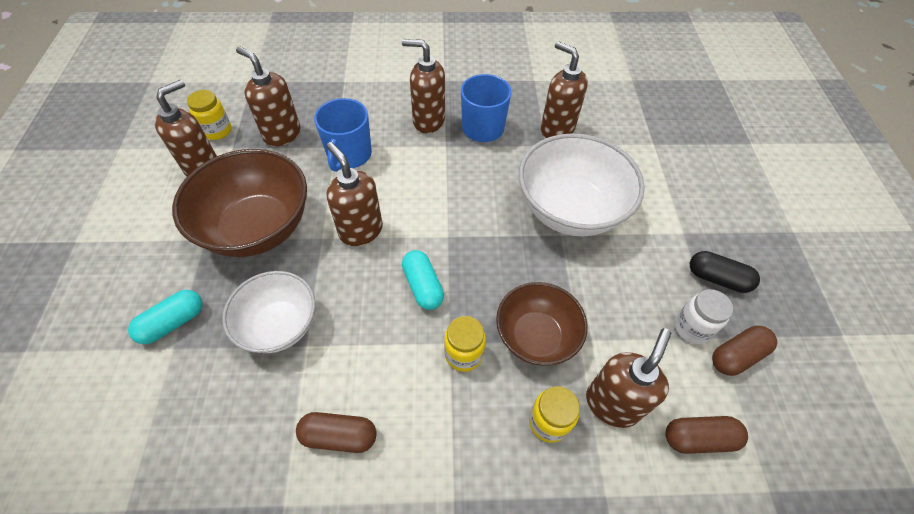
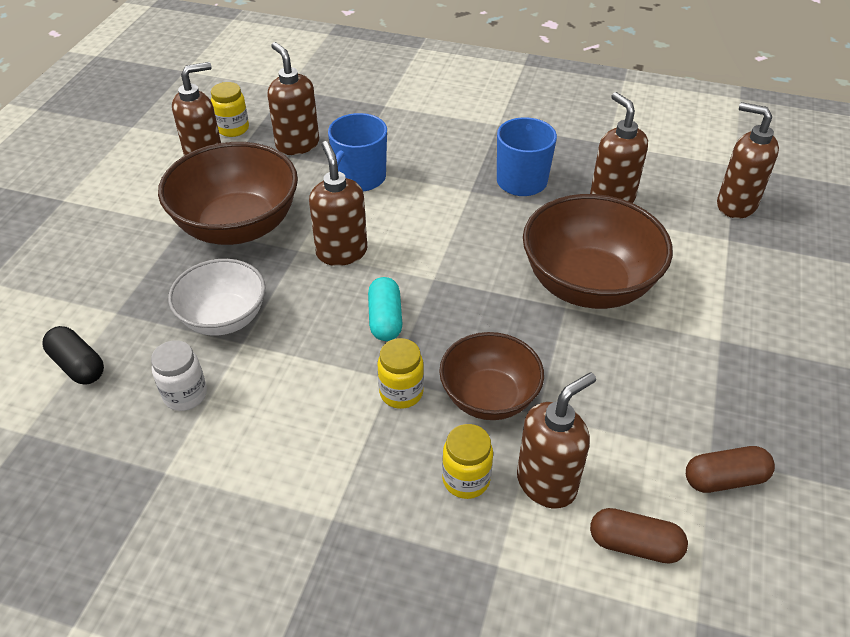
camera: 20 degrees right, 10 degrees down
(173, 323) = (124, 291): turquoise capsule -> none
(339, 436) = (242, 429): brown capsule -> none
(428, 121) = (461, 162): brown soap dispenser -> brown soap dispenser (735, 205)
(570, 210) = (588, 284): white bowl -> brown bowl
(691, 328) = (681, 437): white jar -> white jar (185, 395)
(717, 278) = (740, 396): black capsule -> black capsule (78, 365)

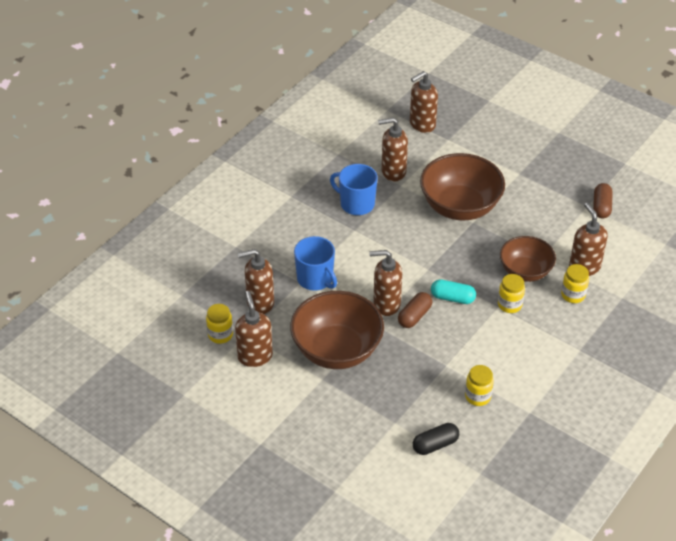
camera: 70 degrees left, 0 degrees up
(185, 395) = (478, 396): white jar -> yellow jar
(224, 318) = (422, 370): white bowl -> none
(634, 545) = (625, 249): brown capsule -> brown capsule (414, 316)

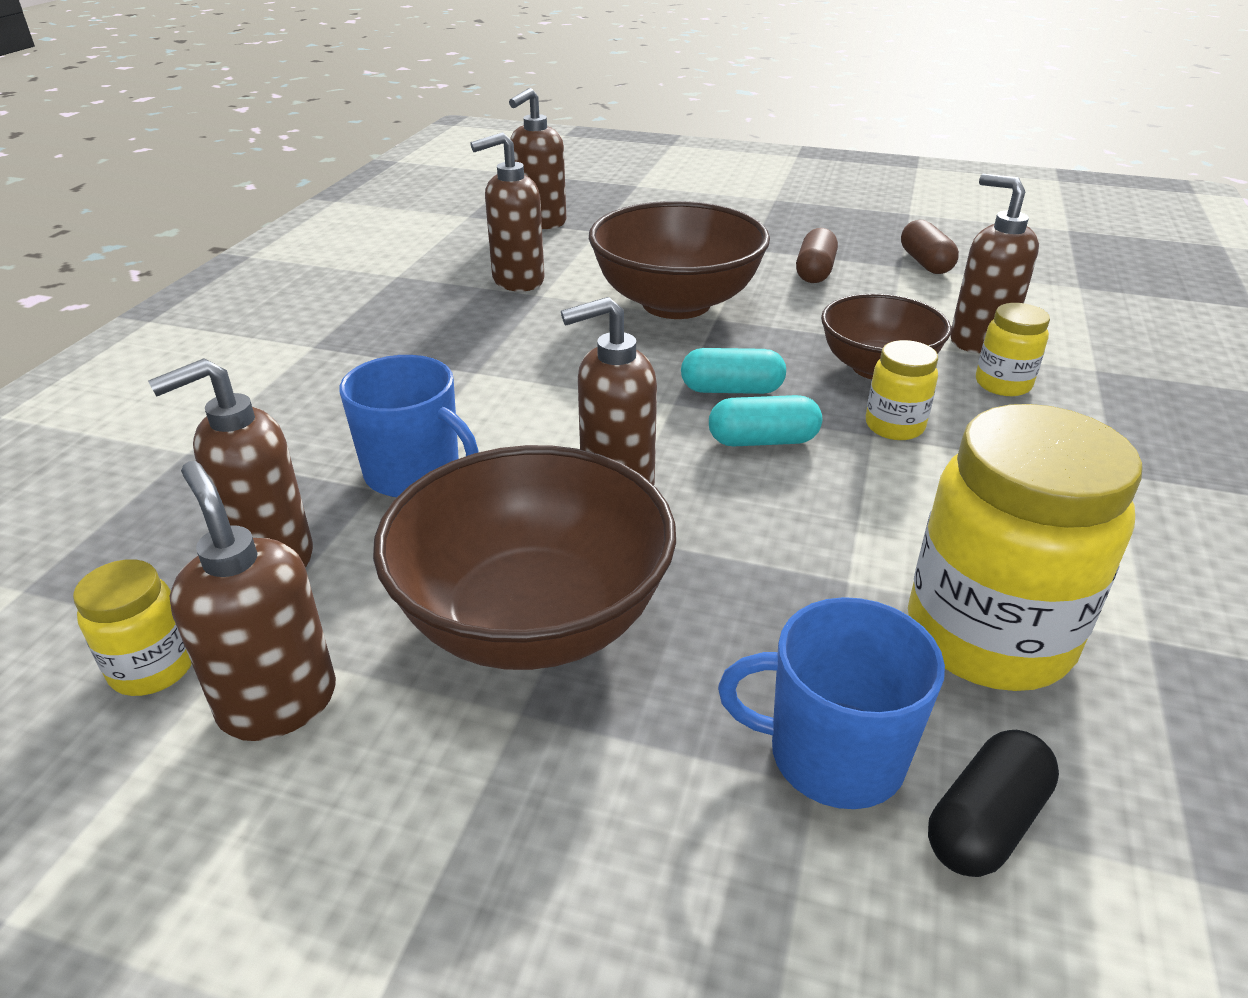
camera: 20 degrees left, 10 degrees down
(356, 204) = (462, 333): blue mug -> blue mug (832, 755)
(414, 316) = (698, 494): brown capsule -> brown capsule (814, 272)
(455, 268) = (731, 390): none -> turquoise capsule
(478, 396) = (988, 636): yellow jar -> yellow jar, size x2.08

